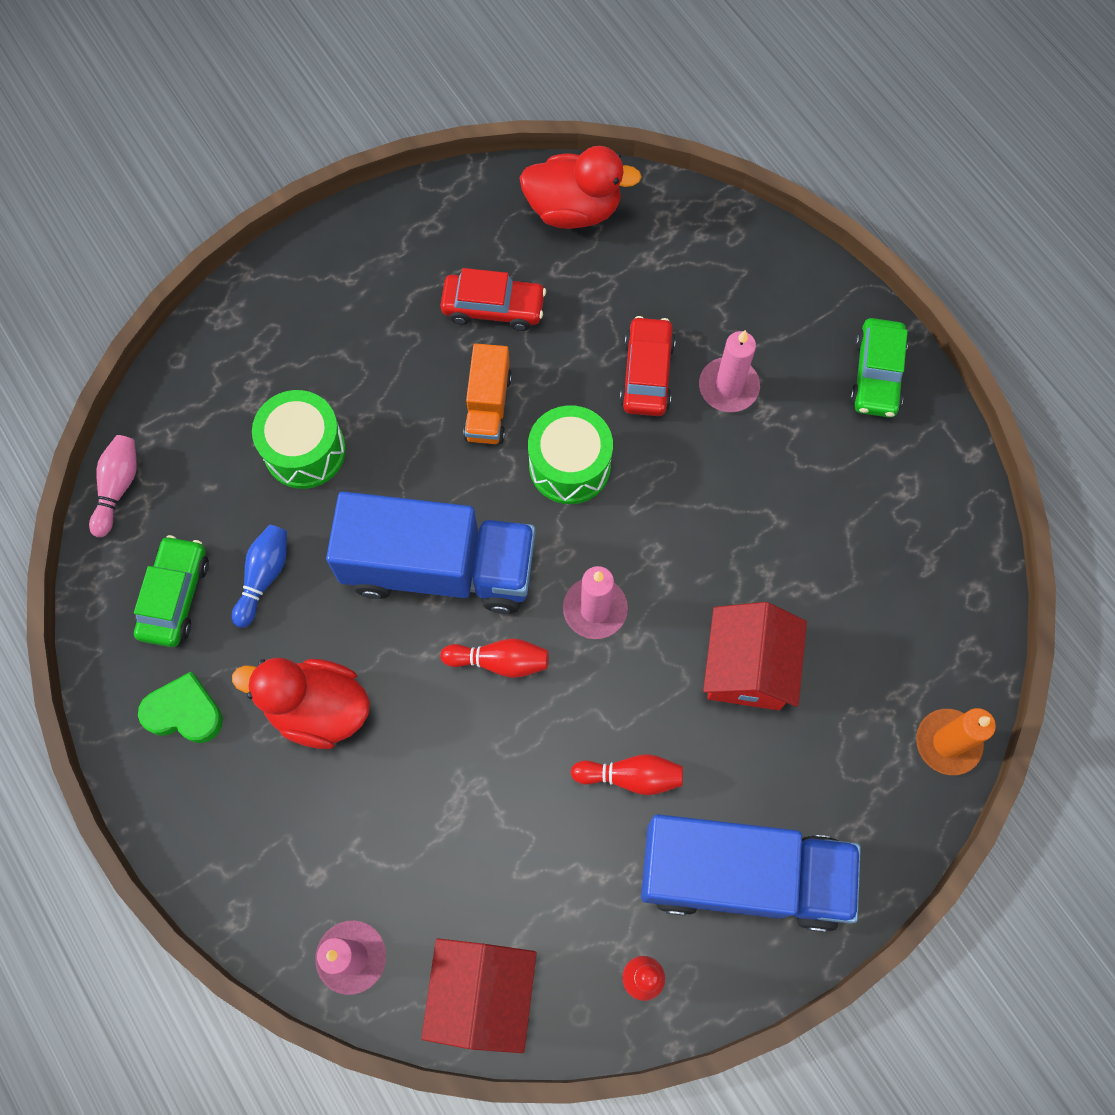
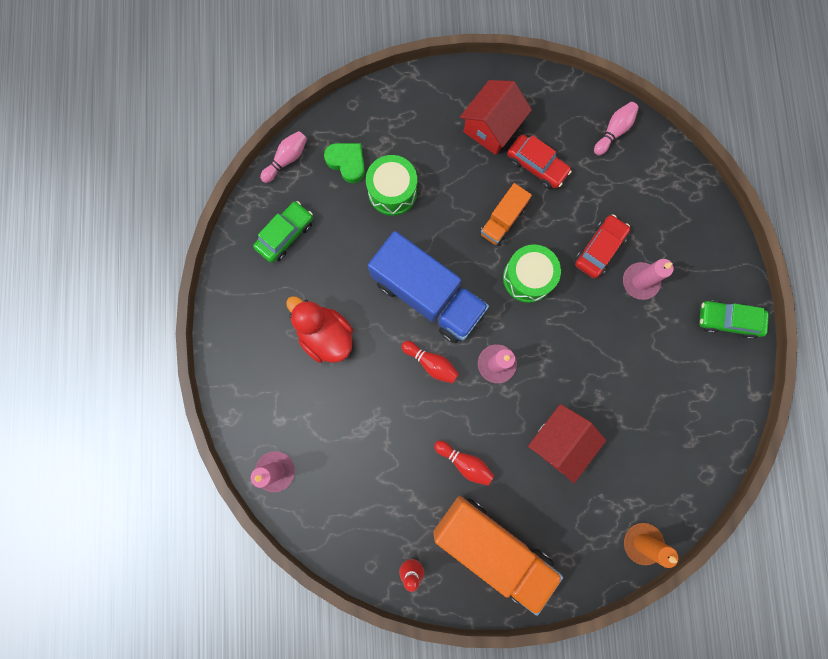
camera: 30 degrees right, 10 degrees up
(184, 712) = (259, 299): green heart -> green heart (347, 162)
(264, 577) = (335, 249): blue bowling pin -> none
(482, 994) = (329, 527): red house -> red house (491, 128)
(574, 209) = (613, 131): red duck -> pink bowling pin
(742, 876) = (492, 547): blue truck -> orange truck
(876, 375) = (728, 320): green car -> green car turned 60 degrees clockwise

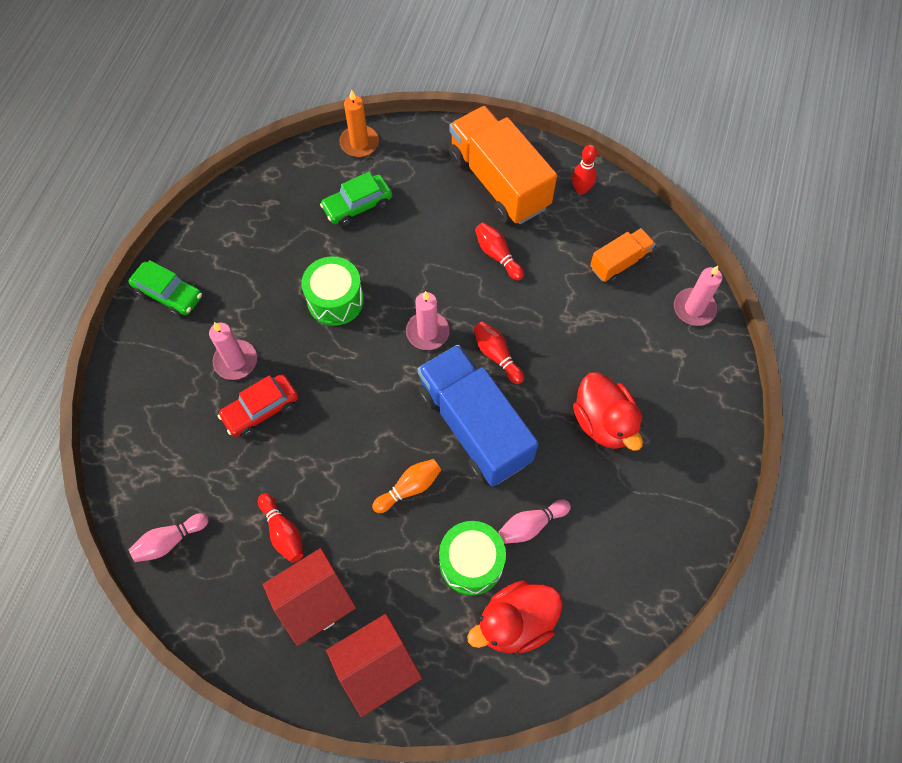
camera: 160 degrees left, 15 degrees down
(285, 235) = (620, 555): green car -> green car (357, 206)
(286, 160) = (593, 656): pink bowling pin -> pink bowling pin (531, 525)
(347, 162) = (515, 622): green heart -> red duck
(458, 229) = (409, 488): none -> orange bowling pin
(502, 220) = (354, 480): orange truck -> orange truck (620, 262)
(527, 278) = (355, 406): green drum -> green drum (335, 300)
(536, 165) = (283, 532): red car -> red bowling pin
(559, 441) = (396, 243): red house -> red house (377, 667)

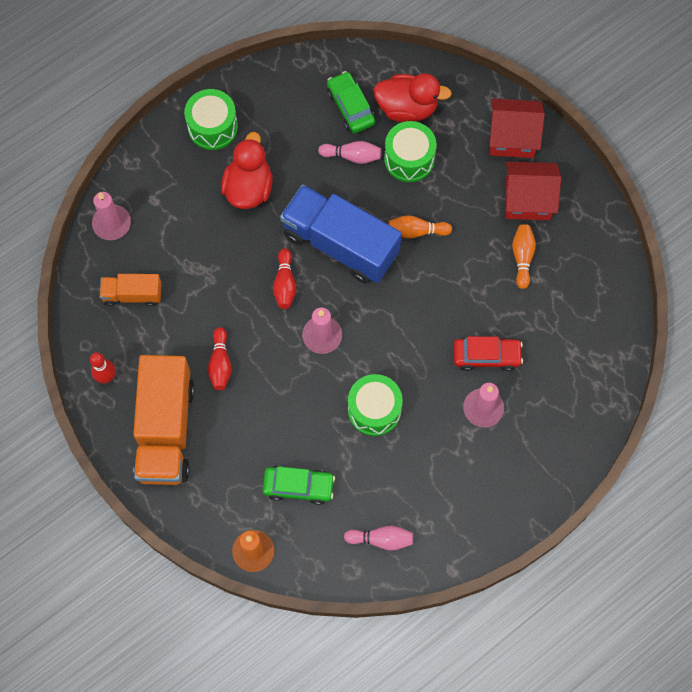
camera: 145 degrees left, 5 degrees up
(169, 294) = (504, 505): green car -> green car (350, 107)
(170, 541) = (604, 301): pink bowling pin -> pink bowling pin (381, 539)
(283, 532) = (522, 257): red bowling pin -> orange bowling pin
(474, 426) = (340, 244): blue truck -> blue truck turned 120 degrees clockwise
(691, 460) = (212, 127): none -> green drum

